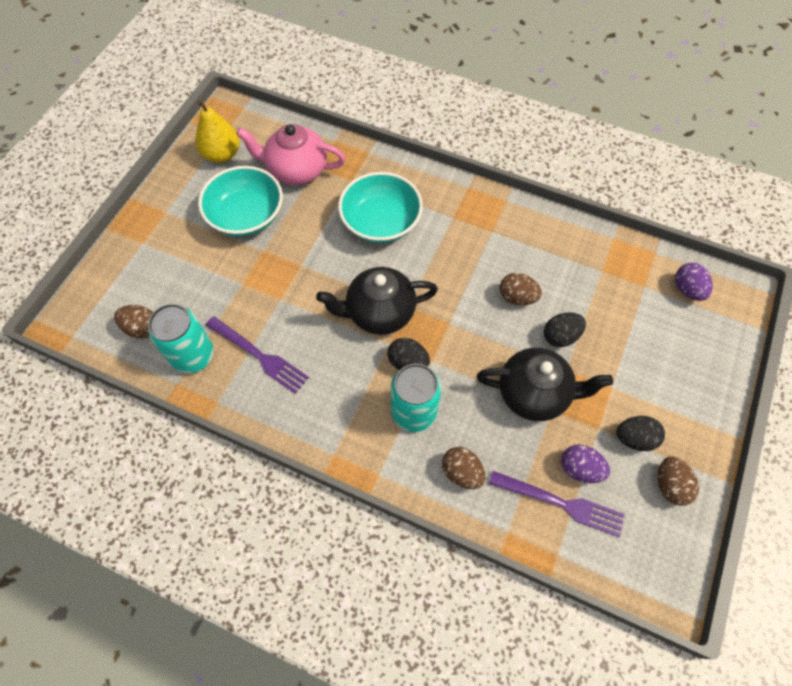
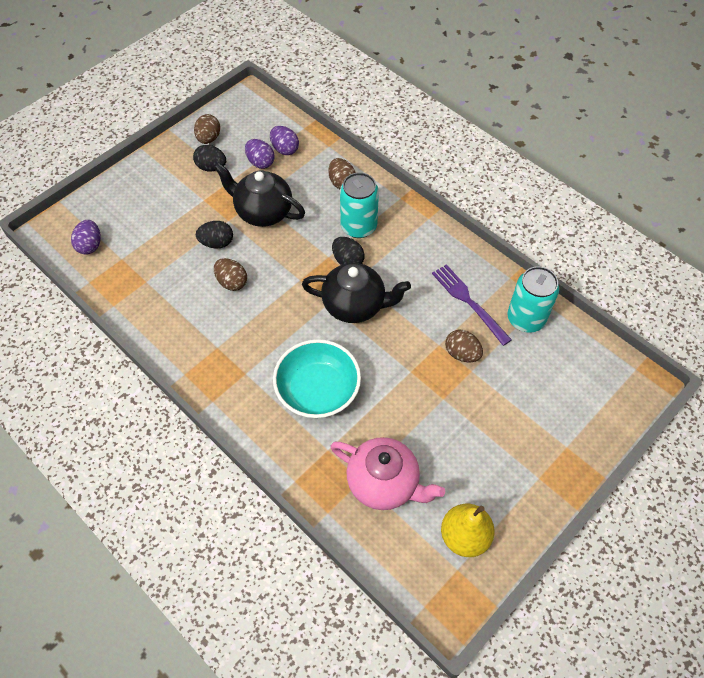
camera: 160 degrees left, 5 degrees down
(142, 328) = (570, 356): brown egg -> brown egg (462, 354)
(246, 216) = (452, 443): turquoise bowl -> none
(562, 503) = (285, 149): purple fork -> purple egg

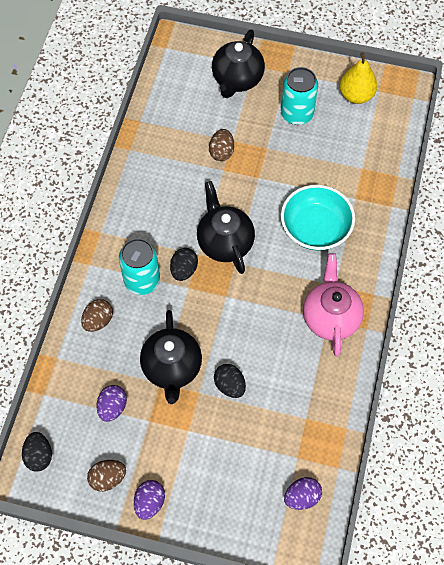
camera: 120 degrees left, 5 degrees up
(211, 167) = (144, 450): black egg -> black egg (39, 456)
(232, 282) = (262, 347): brown egg -> none
(285, 149) = (83, 395): purple egg -> purple egg (149, 502)
(384, 483) = (354, 154): pink teapot -> pink teapot (330, 317)
(468, 301) = (171, 167): purple fork -> none
(526, 319) = (163, 125): turquoise can -> turquoise can (297, 114)
(554, 417) = (237, 79): none -> black teapot

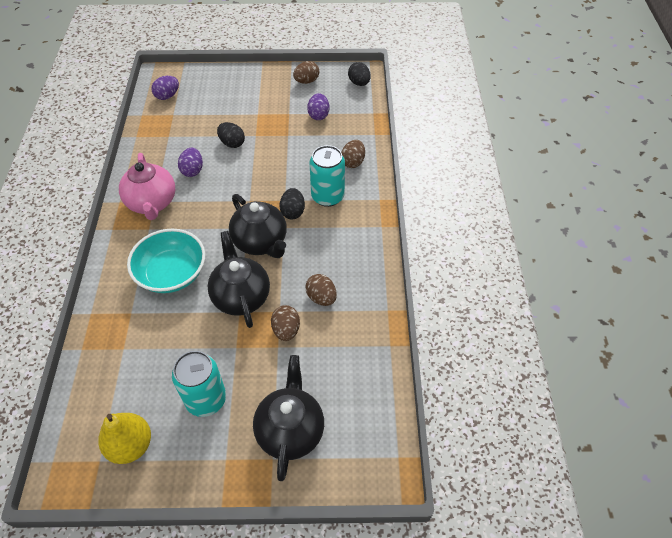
camera: 165 degrees right, 10 degrees down
(149, 502) = (273, 76): purple egg -> purple egg (192, 170)
(172, 368) = (281, 145): black teapot -> black teapot (241, 296)
(183, 173) = (321, 297): none -> brown egg

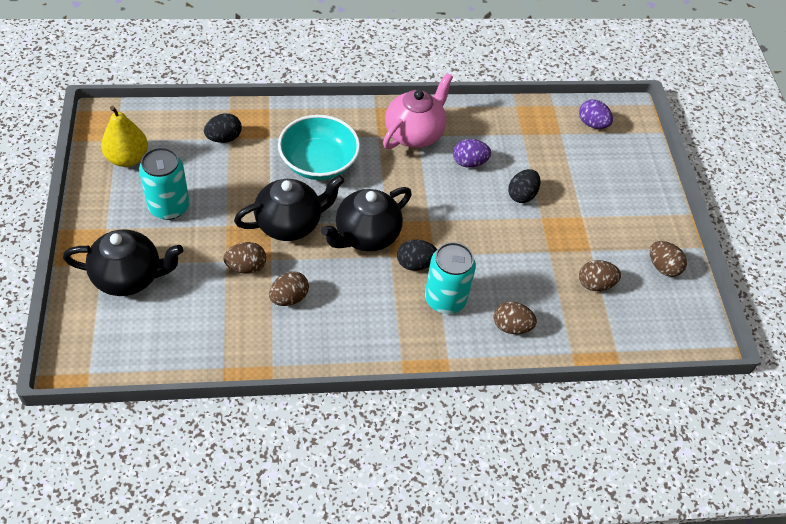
camera: 80 degrees right, 0 degrees up
(152, 203) = (414, 134): pink teapot -> pink teapot turned 150 degrees clockwise
(318, 115) = (595, 284): purple egg -> brown egg
(359, 83) = (678, 332): black egg -> black egg (224, 138)

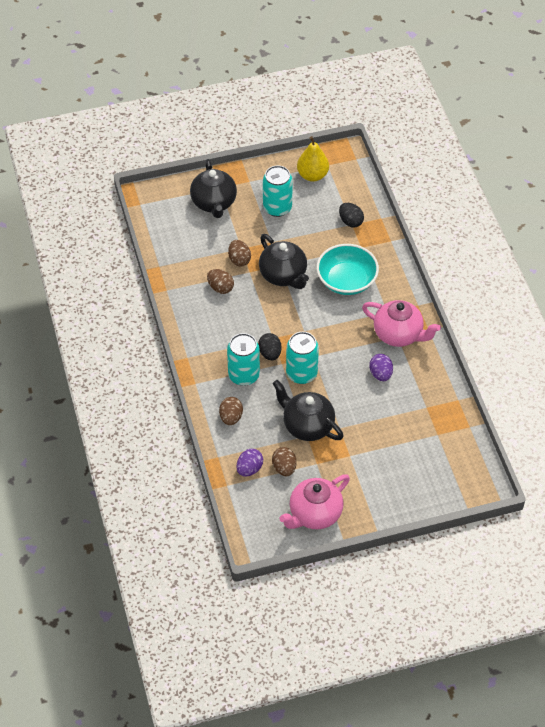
camera: 85 degrees right, 0 degrees up
(366, 235) = (287, 320): black teapot -> black teapot (307, 426)
(454, 237) = (301, 373): none -> turquoise can
(522, 195) = (358, 412): black egg -> none
(592, 124) = (457, 457): purple egg -> purple egg (249, 469)
(663, 267) = (314, 514): brown egg -> pink teapot

